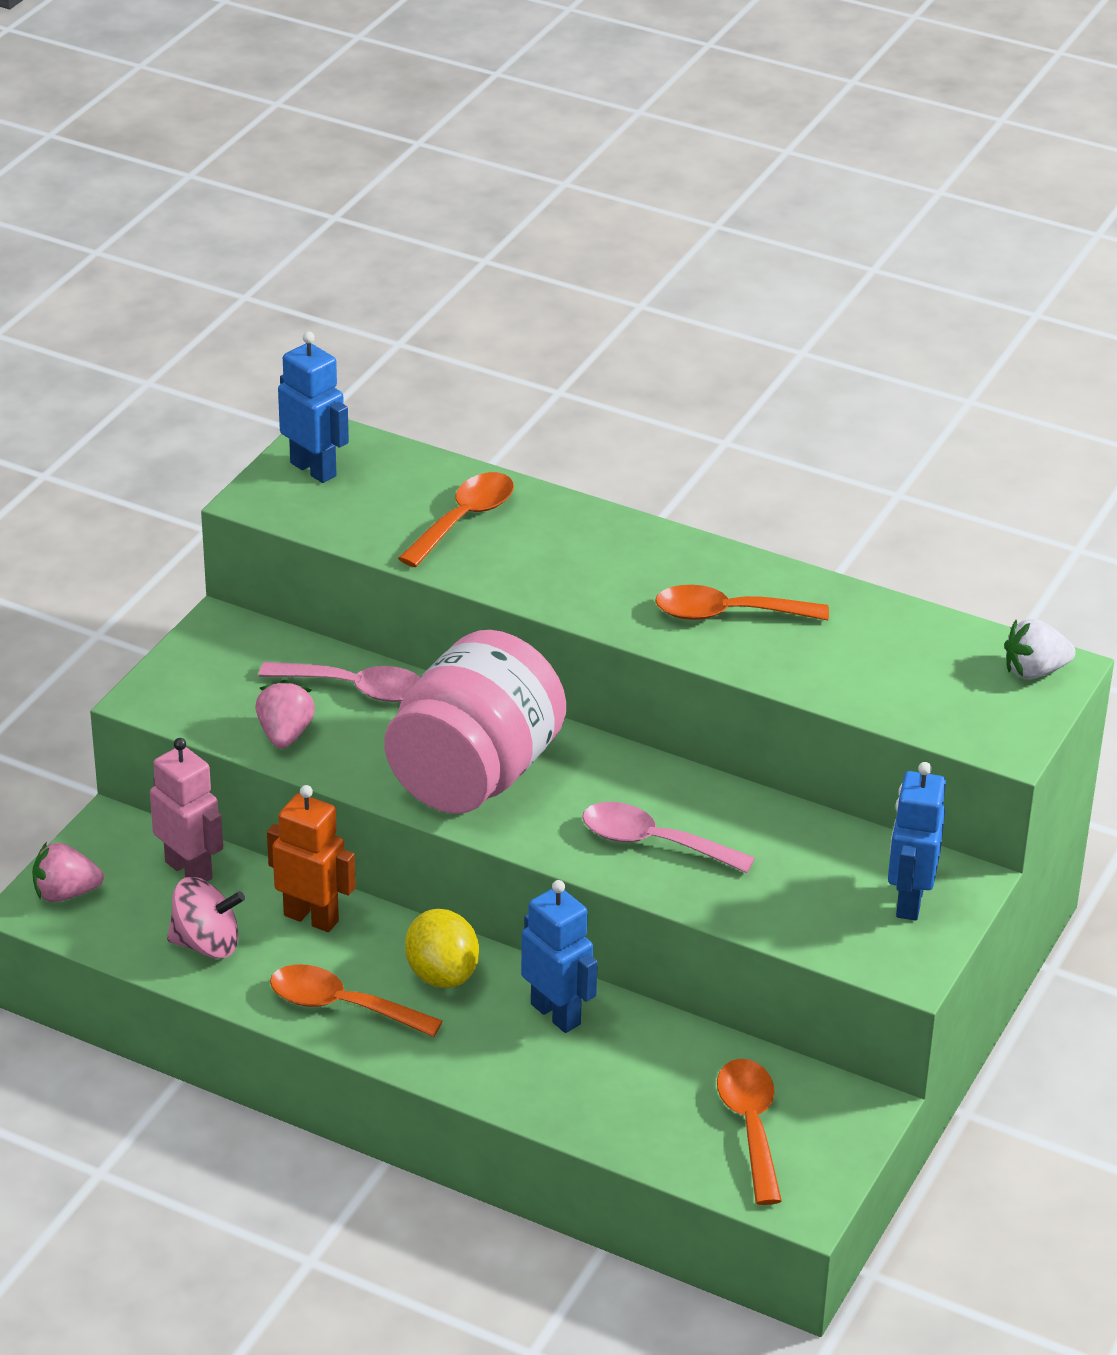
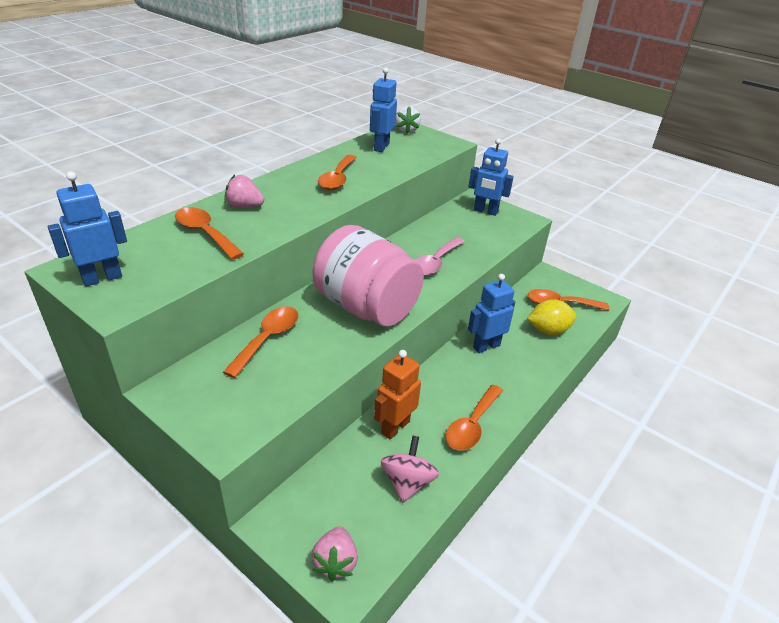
camera: 80 degrees left, 0 degrees up
(189, 870) = (333, 482): pink robot -> none
(285, 735) = (299, 376): pink strawberry -> pink strawberry (244, 206)
(355, 688) = (268, 339): pink spoon -> orange spoon
(442, 974) = (452, 381): yellow lemon -> yellow lemon (548, 330)
(913, 647) = (381, 147): none -> blue robot

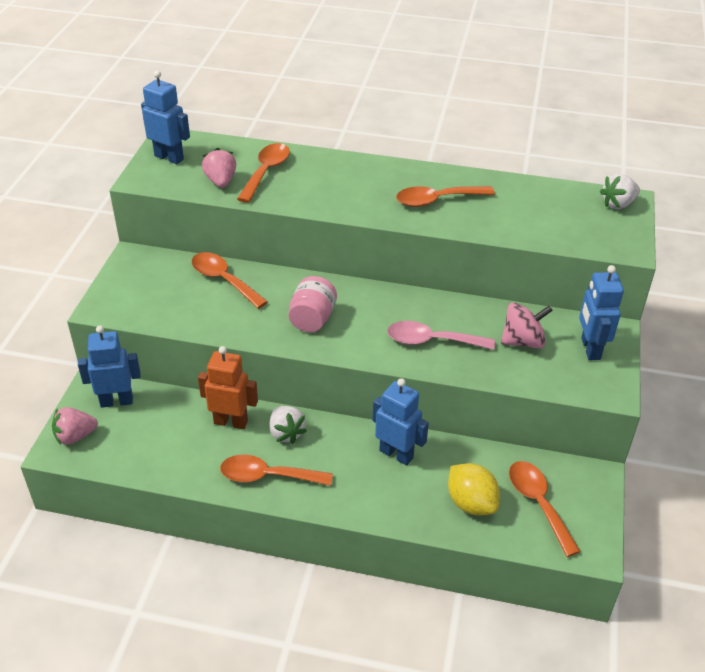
camera: 65 degrees right, 5 degrees up
(244, 206) = (328, 172): pink strawberry -> pink strawberry (221, 181)
(268, 339) = (224, 280): orange spoon -> orange spoon turned 135 degrees counterclockwise
(366, 307) = (312, 319): pink jar -> pink jar, size x0.50
(381, 147) = (546, 202): blue robot -> blue robot (116, 401)
(407, 482) = (172, 452): pink spinning top -> pink spinning top (523, 341)
(430, 396) = (286, 433): none -> white strawberry

